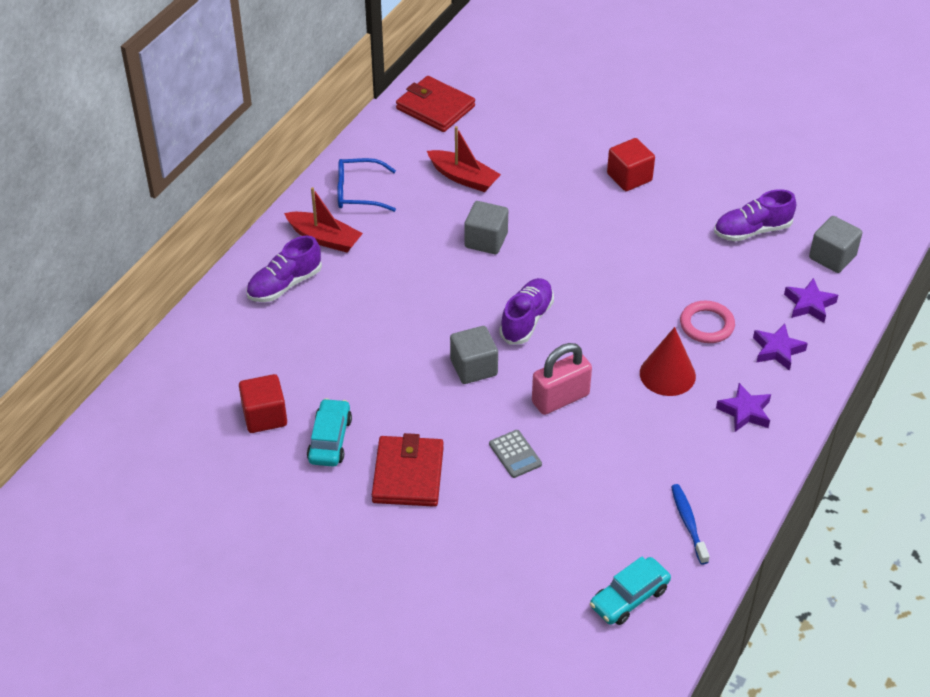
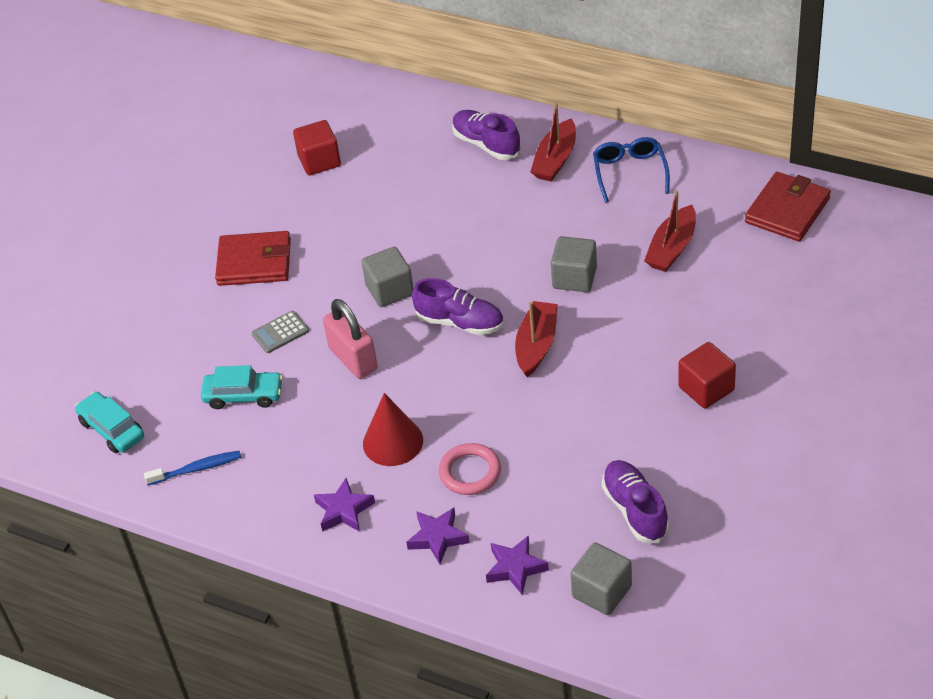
camera: 90 degrees right, 0 degrees up
(330, 440) = (293, 206): turquoise car -> turquoise car (243, 395)
(564, 271) = (536, 345): none -> red boat

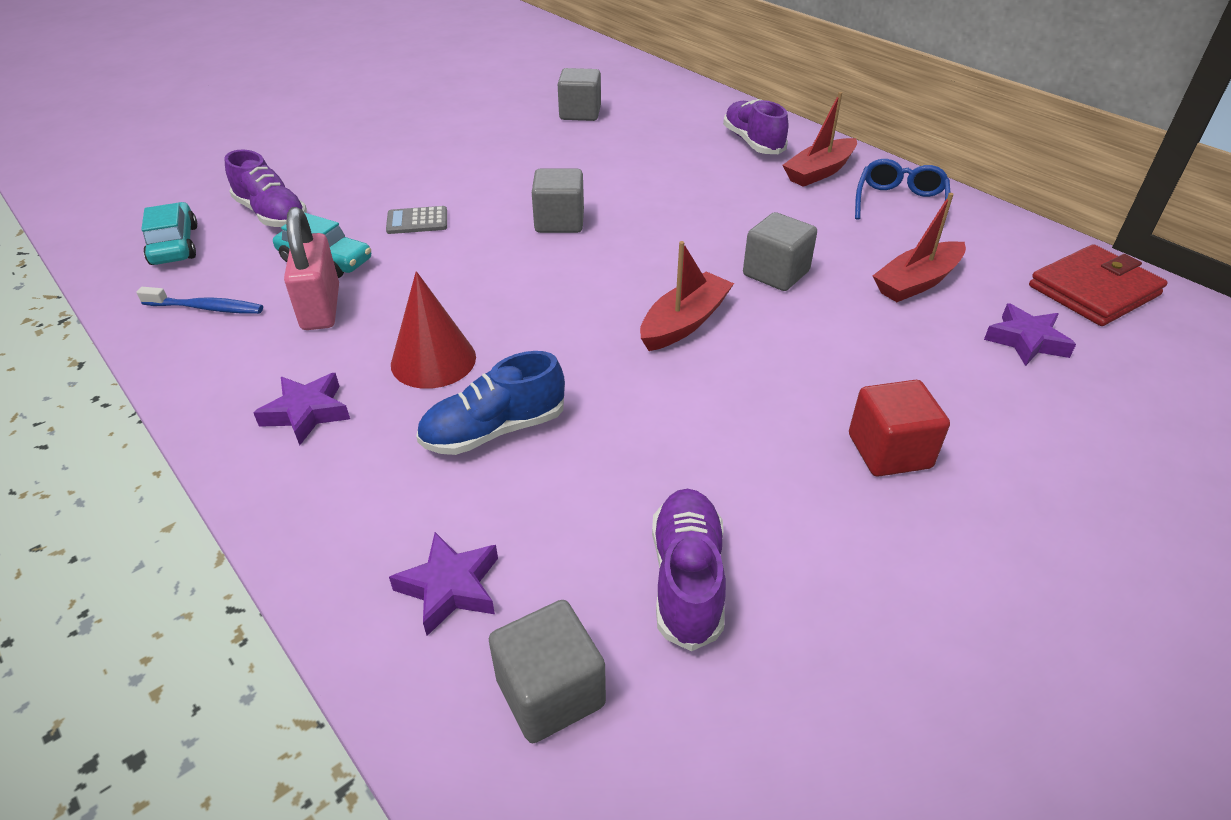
camera: 20 degrees right, 5 degrees down
(254, 262) = (450, 163): red wallet -> none
(319, 161) = (580, 113): red cube -> grey cube
(353, 359) = (466, 266): pink padlock -> pink padlock (321, 308)
(438, 538) = (384, 495): purple star -> purple star (1026, 341)
(460, 322) = (611, 272): purple shoe -> purple shoe (272, 214)
(470, 472) = (494, 430): pink ring -> blue shoe

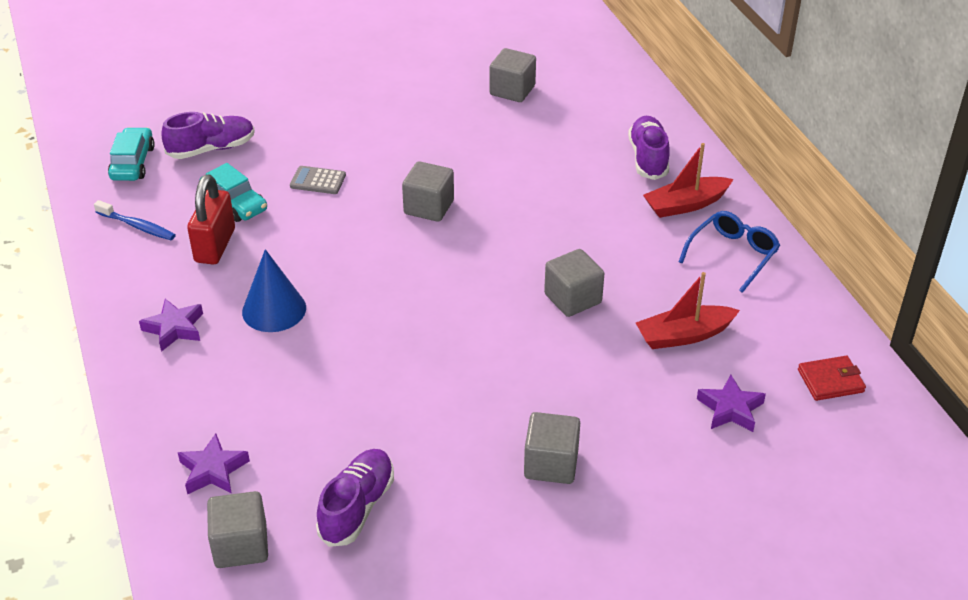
camera: 20 degrees right, 0 degrees up
(272, 214) = (211, 149): purple shoe -> purple shoe turned 90 degrees counterclockwise
(321, 308) = (215, 245): pink padlock -> red padlock
(433, 360) = (274, 309): red cone -> blue cone
(494, 430) = (289, 374): blue shoe -> none
(684, 322) = (471, 324): red boat -> none
(889, 451) = (551, 464): red cube -> grey cube
(1094, 291) = (830, 381): red wallet -> red wallet, size x0.61

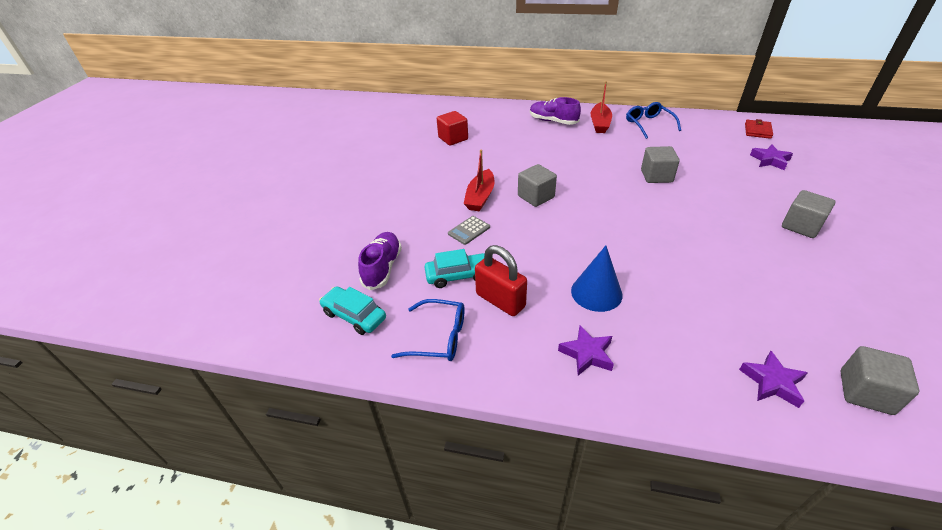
camera: 55 degrees left, 0 degrees up
(137, 226) = (440, 337): blue toothbrush -> blue glasses
(357, 507) = (828, 316): purple shoe -> none
(512, 90) = (453, 138): grey cube -> red cube
(684, 335) = (705, 155): red boat -> red boat (480, 197)

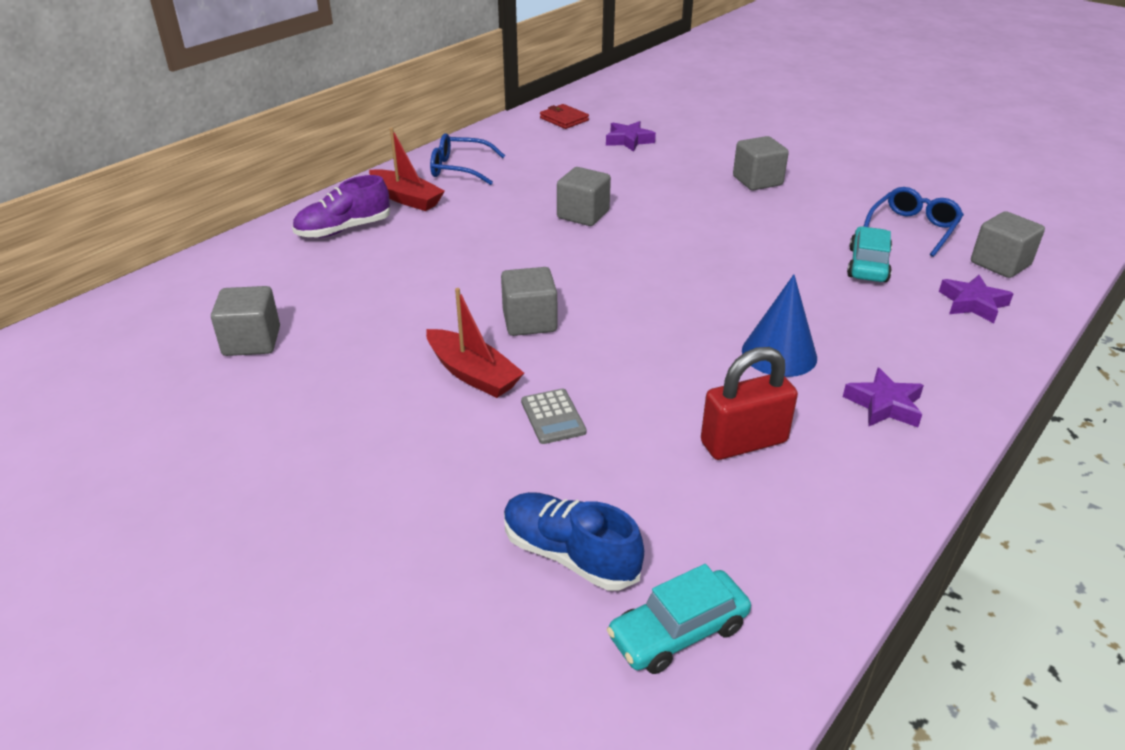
camera: 65 degrees left, 5 degrees down
(382, 268) = (569, 555): purple shoe -> blue shoe
(440, 337) = (789, 533): blue glasses -> blue glasses (913, 228)
(453, 138) = (252, 341): red cube -> grey cube
(458, 275) = (658, 466): turquoise car -> turquoise car (868, 265)

